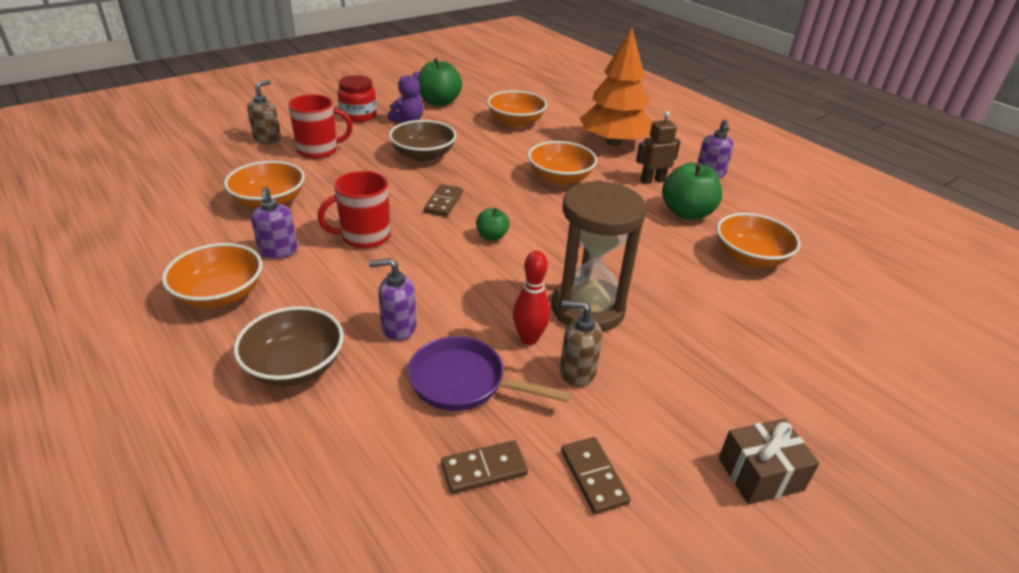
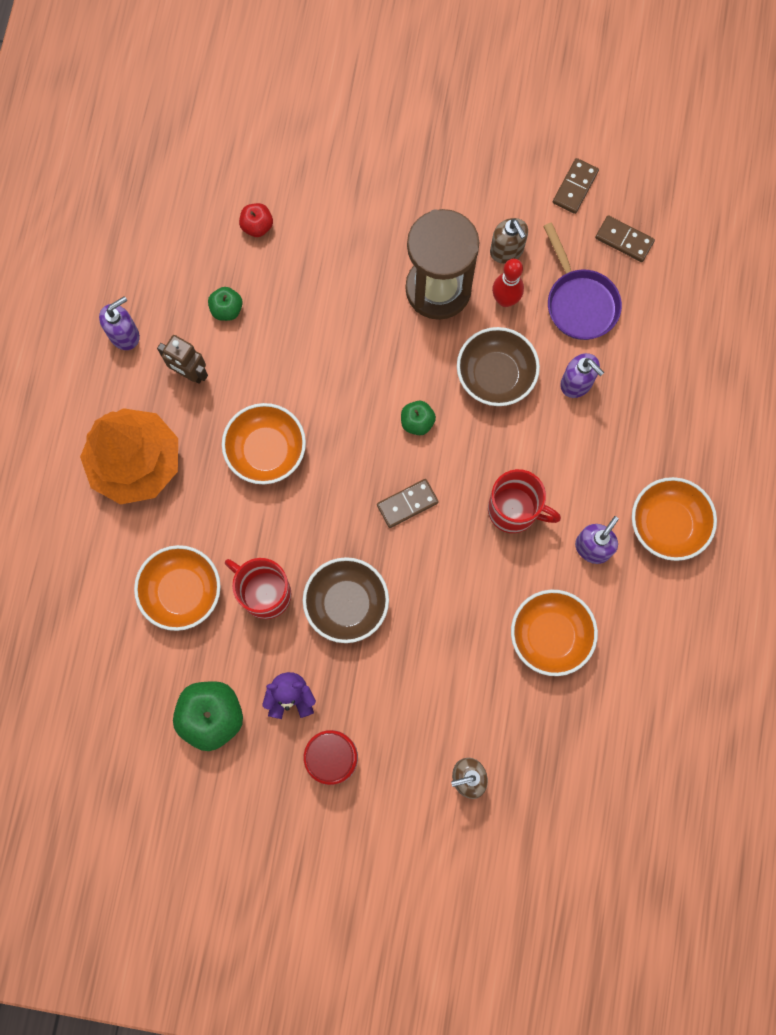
camera: 130 degrees left, 40 degrees up
(295, 366) = (666, 404): brown bowl -> brown bowl (495, 375)
(319, 150) = (436, 704): red mug -> red mug (265, 593)
(686, 213) = (227, 309): green apple -> green apple, size x0.54
(750, 257) = (257, 226): orange bowl -> red apple
(760, 474) = (492, 114): brown gift -> none

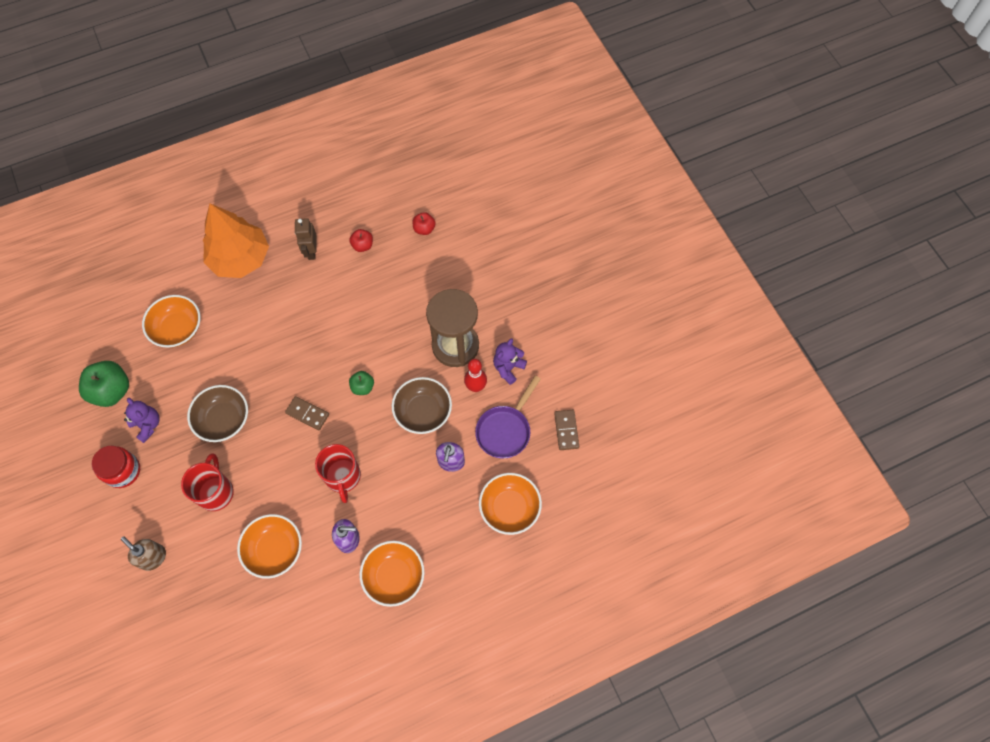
camera: 55 degrees right, 10 degrees down
(124, 335) = (312, 206): purple soap dispenser -> none
(227, 309) = (362, 245): green apple -> red apple
(265, 593) = (203, 372): red mug -> red mug (216, 492)
(266, 451) = (291, 318): orange bowl -> orange bowl (509, 508)
(507, 251) = (508, 368): brown soap dispenser -> purple teddy bear
(575, 187) = (579, 380): brown domino -> none

